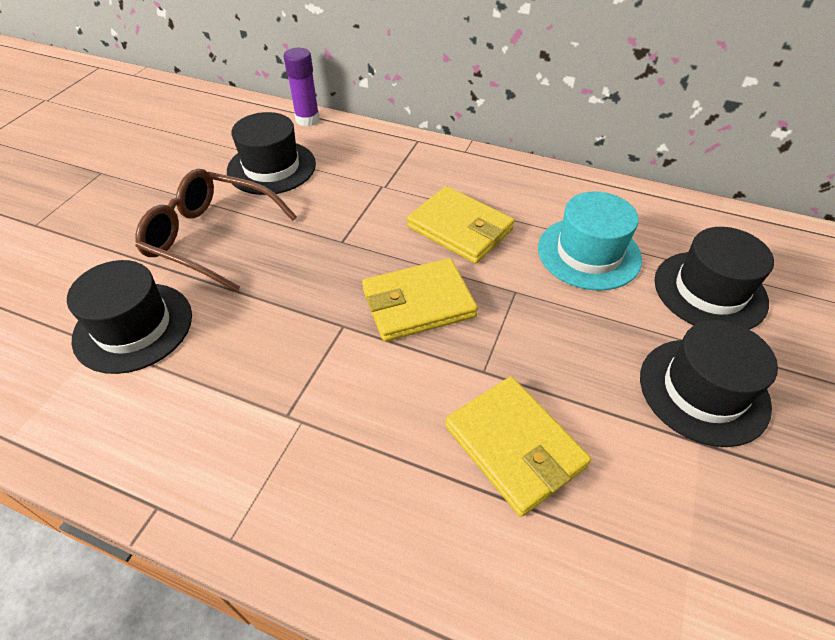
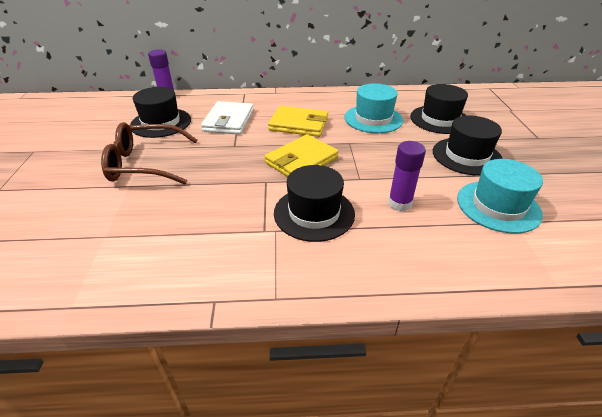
camera: 25 degrees left, 10 degrees down
(133, 327) = (124, 220): black hat -> black hat (314, 213)
(362, 190) = (228, 121): none -> white wallet
(514, 446) = (399, 203): yellow wallet -> purple glue stick
(683, 522) = (498, 206): none -> turquoise hat

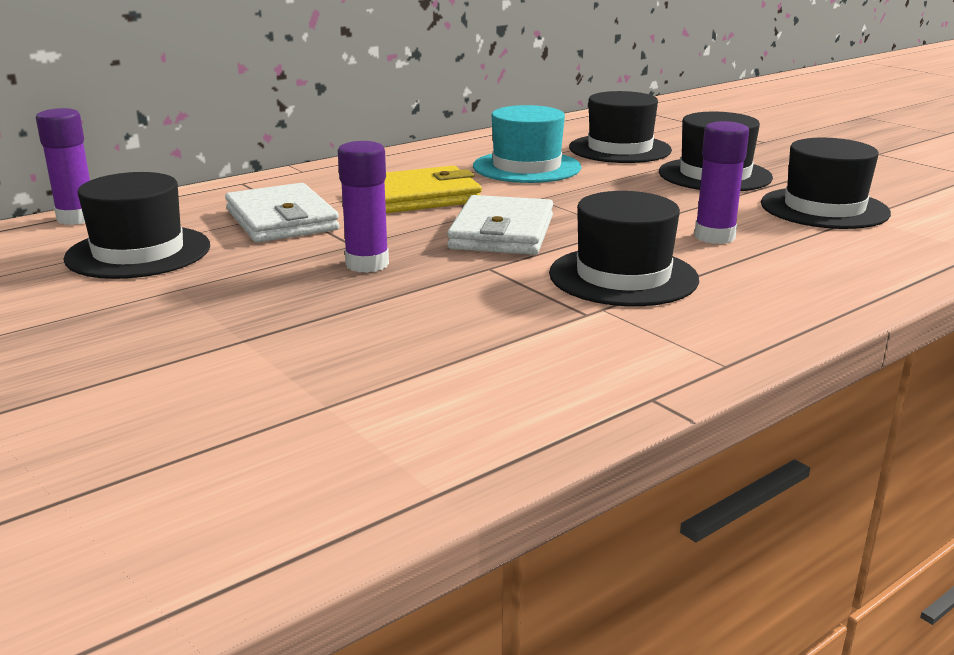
camera: 35 degrees left, 15 degrees down
(145, 164) = (219, 307): brown glasses -> none
(223, 160) = (367, 264): none -> purple glue stick
(301, 160) = (502, 232): yellow wallet -> white wallet
(498, 206) = (824, 208): turquoise hat -> black hat

